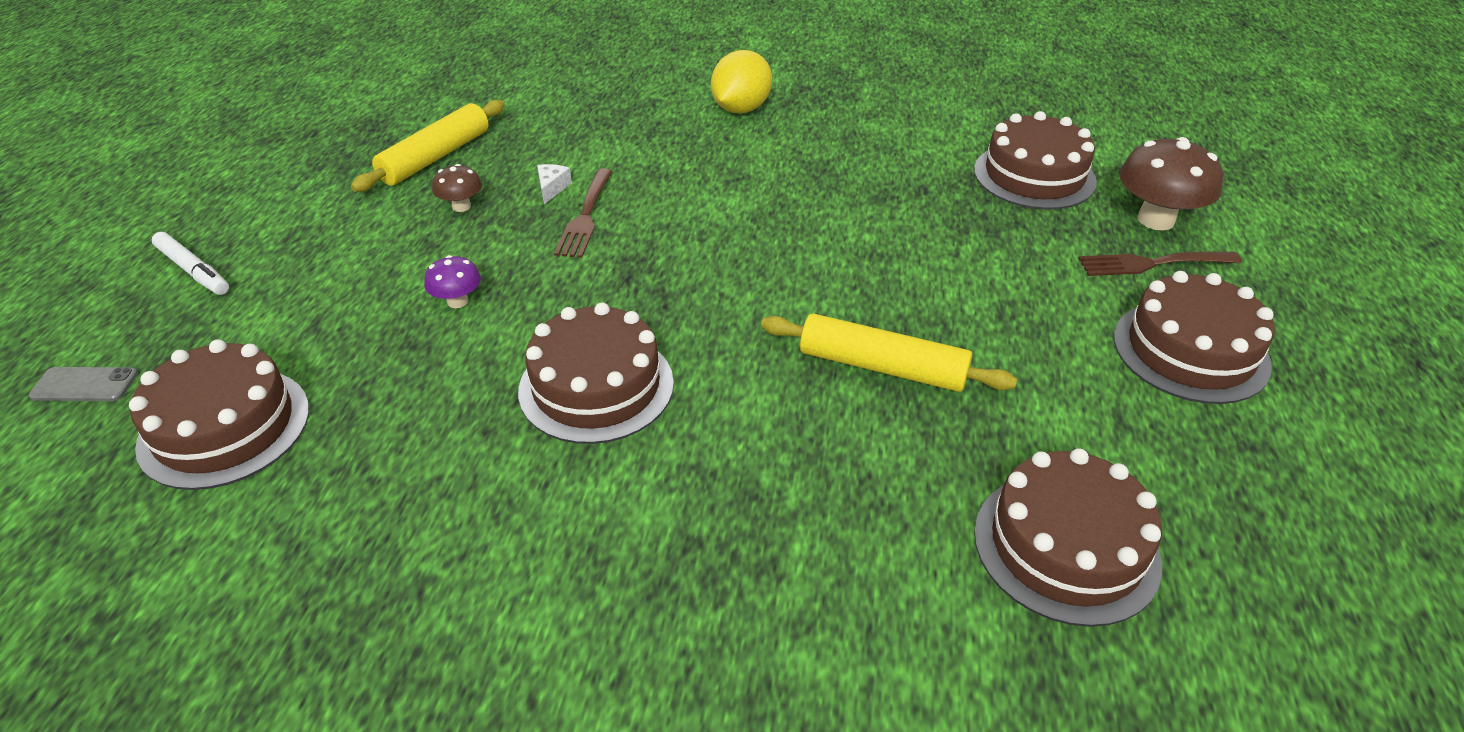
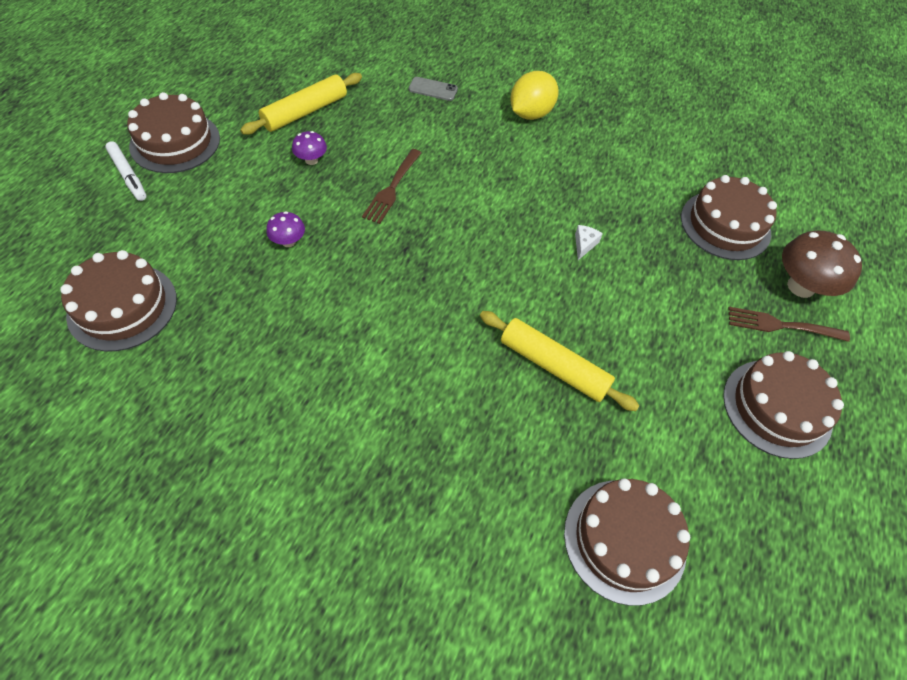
camera: 10 degrees right, 15 degrees up
(85, 385) = (46, 252): grey phone -> grey phone (433, 89)
(461, 206) = (311, 160): brown mushroom -> purple mushroom
(552, 188) = (376, 158): white cheese -> white cheese (584, 244)
(596, 386) = (359, 333): brown cake -> brown cake (175, 142)

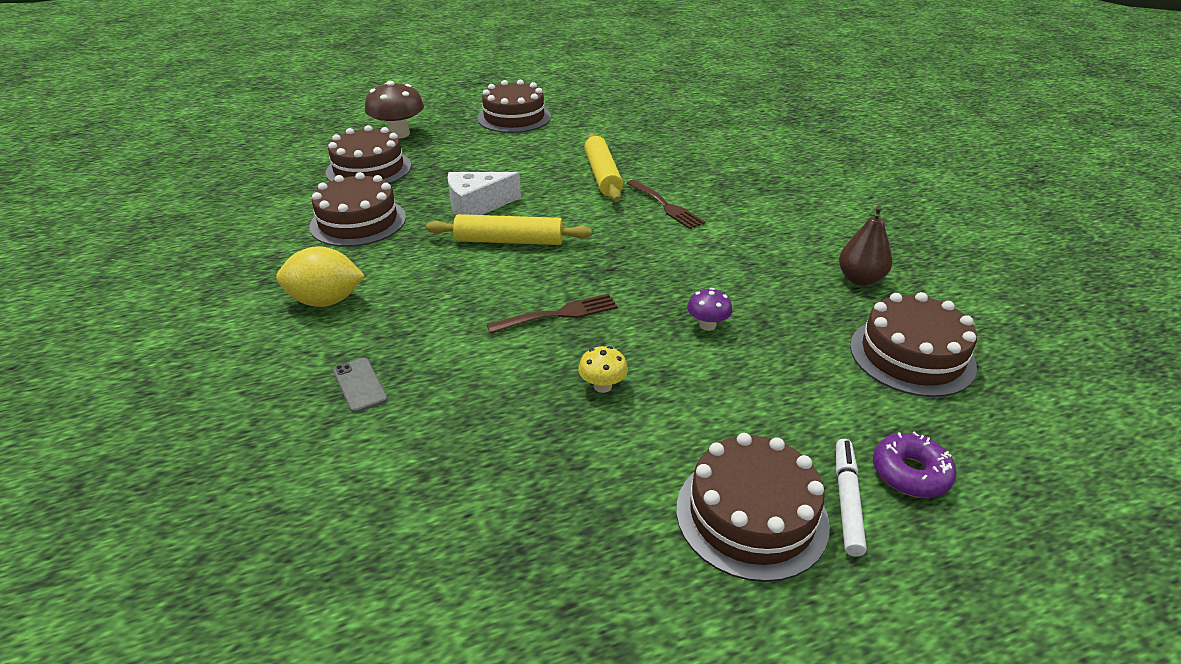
camera: 130 degrees left, 20 degrees down
(96, 210) = (910, 473): none -> purple donut
(200, 375) = (860, 279): none -> brown pear
(305, 112) = (539, 452): yellow rolling pin -> yellow rolling pin (509, 241)
(311, 160) = (602, 386): purple mushroom -> yellow mushroom
(584, 244) = (477, 206): white cheese -> white cheese, size x2.12
(624, 540) = (663, 126): brown cake -> brown cake (358, 222)
(781, 325) = (445, 131): brown fork -> brown fork (665, 206)

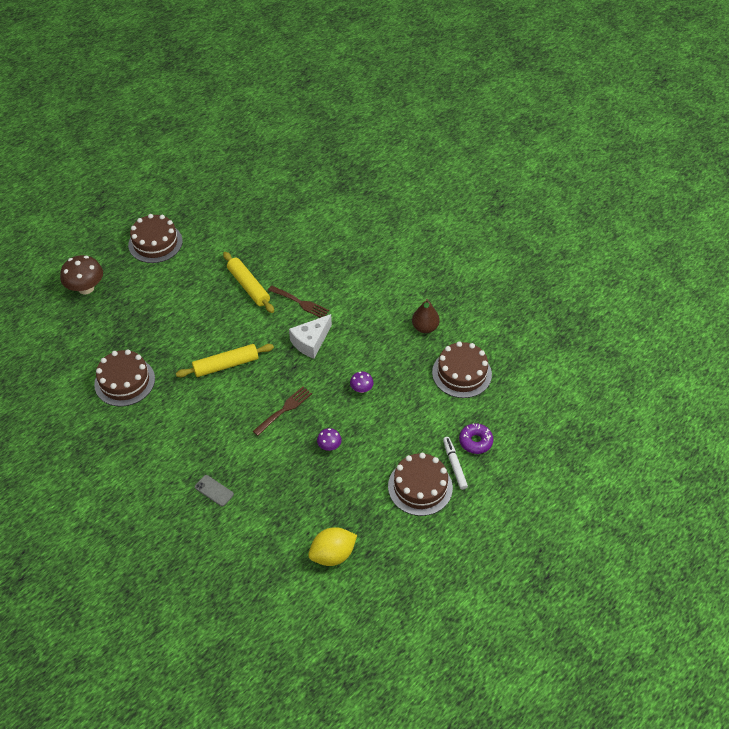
camera: 25 degrees left, 15 degrees up
(326, 301) = (154, 447): yellow lemon -> yellow lemon (333, 554)
(369, 169) = (93, 331): brown cake -> none
(477, 206) = (188, 342): white cheese -> white cheese (311, 342)
(602, 386) = (329, 446): yellow mushroom -> purple mushroom

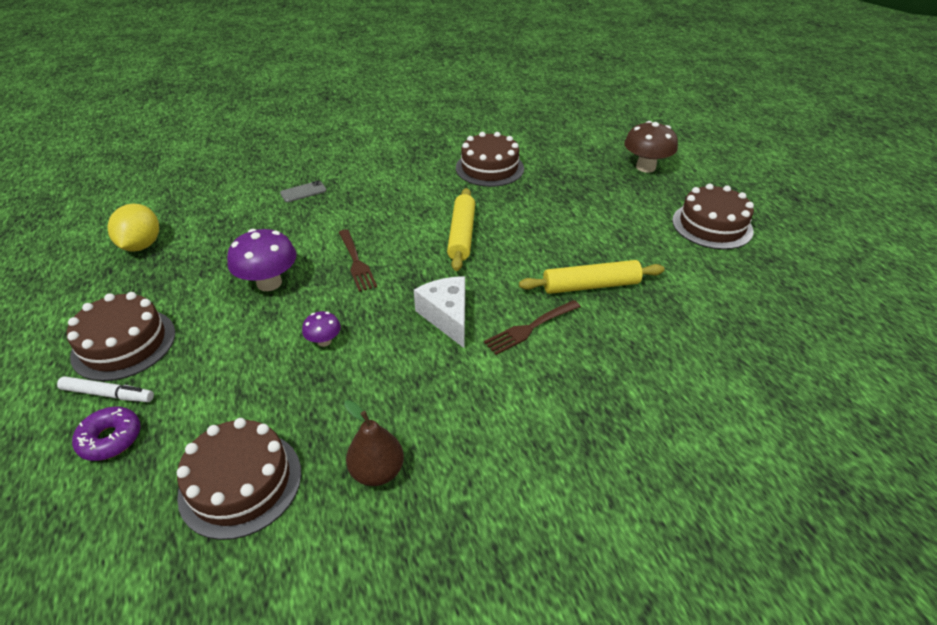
camera: 115 degrees right, 10 degrees down
(329, 446) = (269, 283): purple mushroom -> purple mushroom, size x1.92

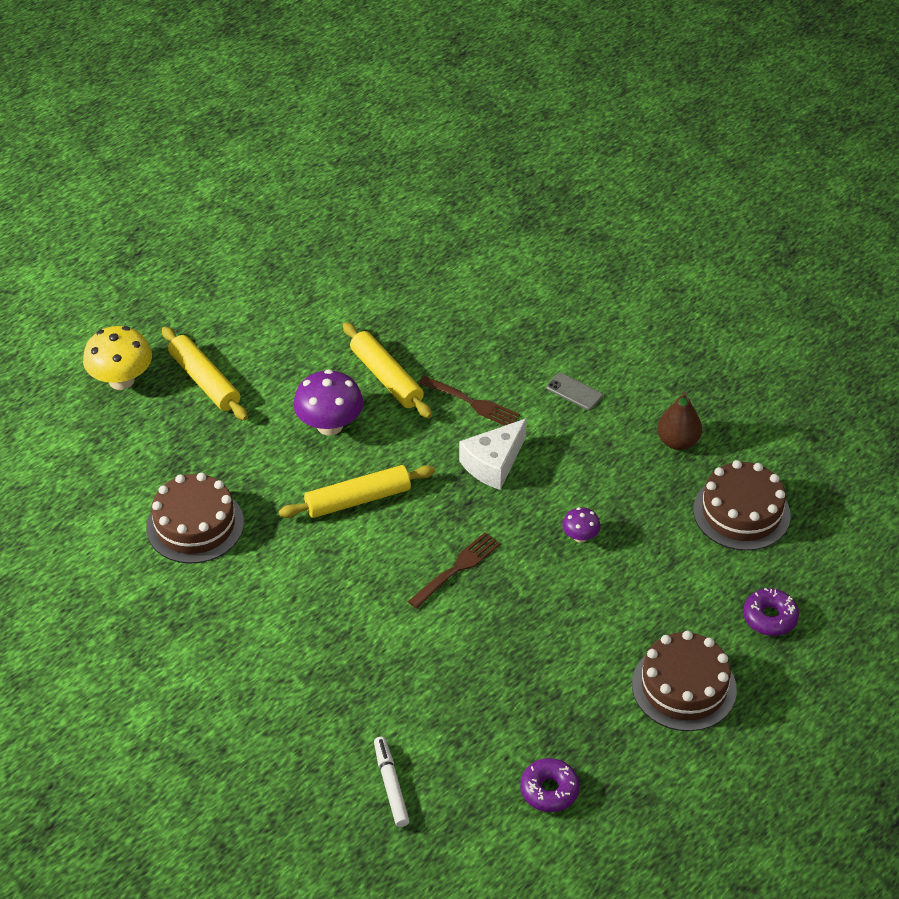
camera: 115 degrees left, 5 degrees up
(108, 394) = (737, 653): white marker -> white marker (391, 785)
(142, 245) = (549, 790): yellow lemon -> purple donut
(269, 283) = (533, 624): purple mushroom -> purple mushroom (329, 425)
(303, 192) = (351, 693): grey phone -> grey phone (574, 392)
(629, 198) = (204, 381): none -> yellow rolling pin
(645, 167) = (121, 380): brown mushroom -> yellow mushroom
(712, 225) = (229, 309): brown cake -> none

